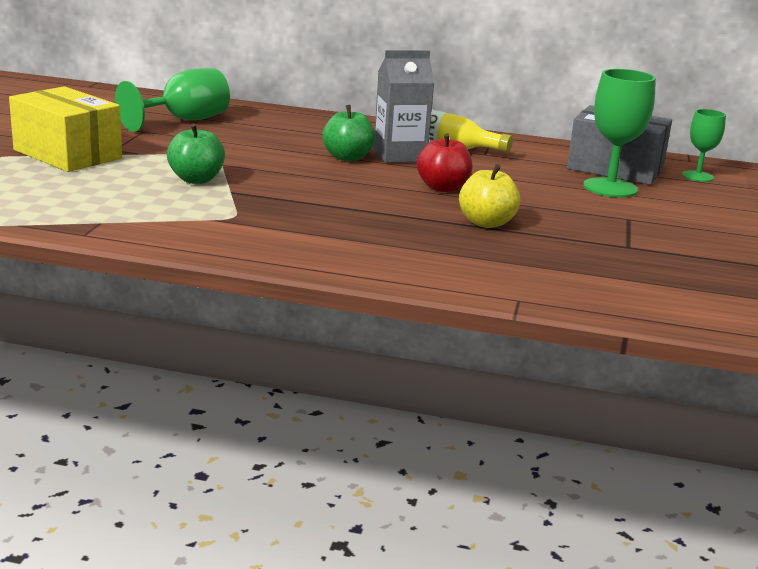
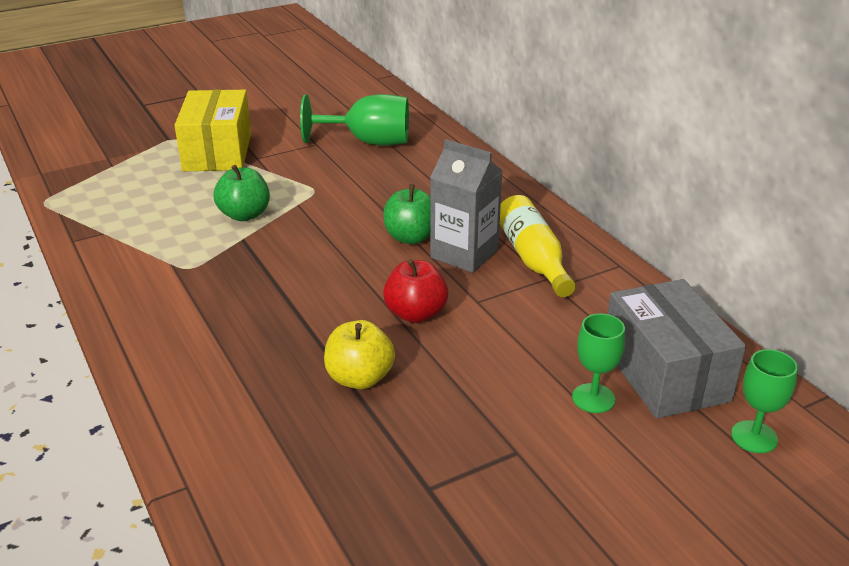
camera: 50 degrees right, 10 degrees up
(610, 188) = (593, 398): green goblet -> green goblet, size x0.60

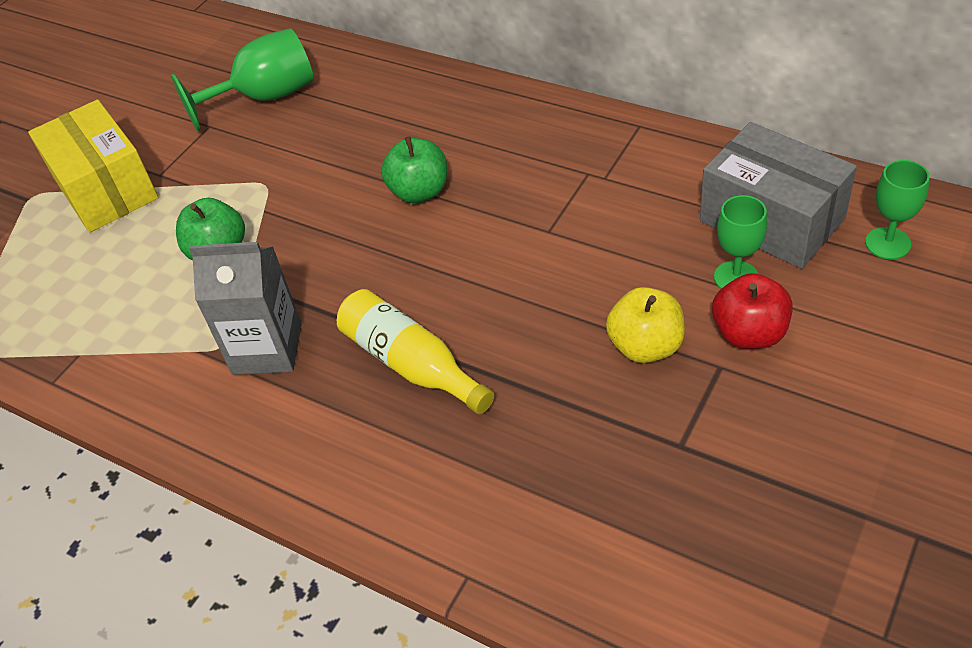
camera: 25 degrees left, 15 degrees up
(359, 378) = (518, 372): yellow apple -> yellow apple (645, 346)
(416, 314) = (504, 275): red apple -> red apple (749, 333)
(464, 254) = (488, 185): grey carton -> grey carton (267, 349)
(533, 258) = (557, 157): yellow bottle -> yellow bottle (411, 364)

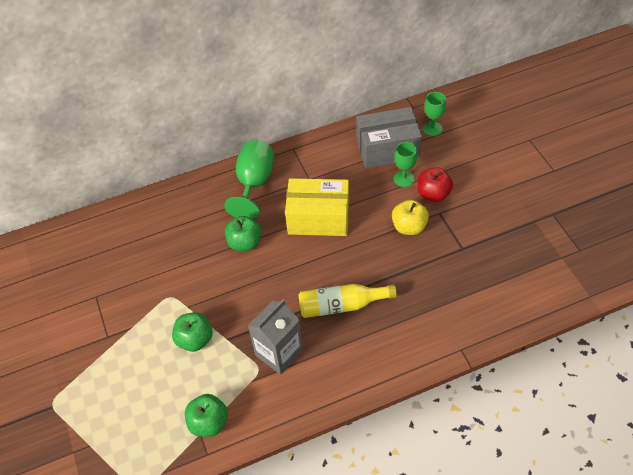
camera: 55 degrees left, 5 degrees up
(100, 352) = (209, 422): none -> green apple
(105, 188) = (89, 365): yellow box -> yellow box (318, 218)
(266, 97) = (104, 261): green goblet -> green goblet (254, 183)

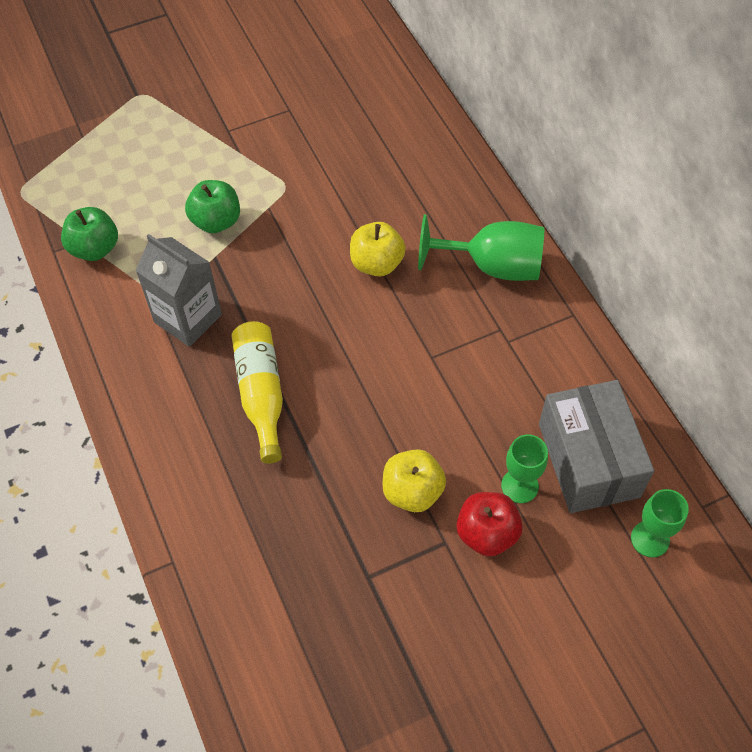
camera: 85 degrees right, 5 degrees up
(245, 243) = (377, 263): green apple -> yellow apple
(318, 218) = (427, 357): yellow box -> none

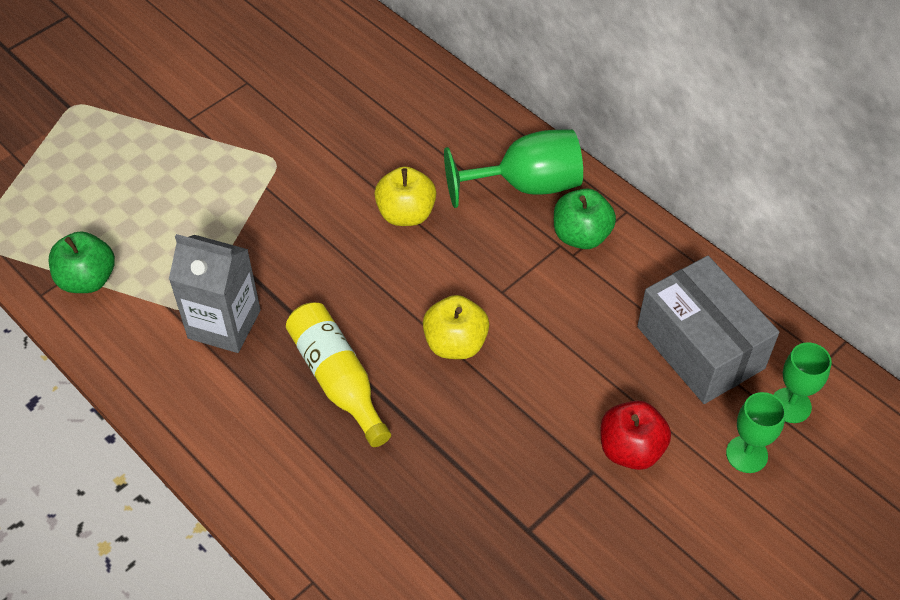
camera: 20 degrees left, 5 degrees down
(216, 221) = (214, 216): green apple -> green apple (581, 236)
(412, 492) = (538, 431): yellow apple -> yellow apple (455, 343)
(519, 486) = (643, 392): green goblet -> green goblet (746, 454)

